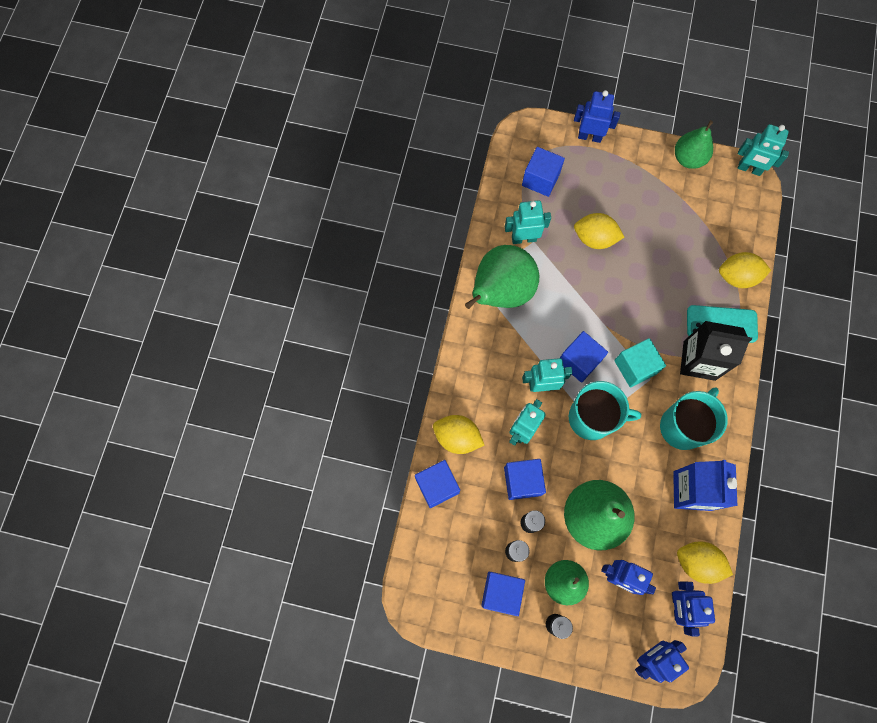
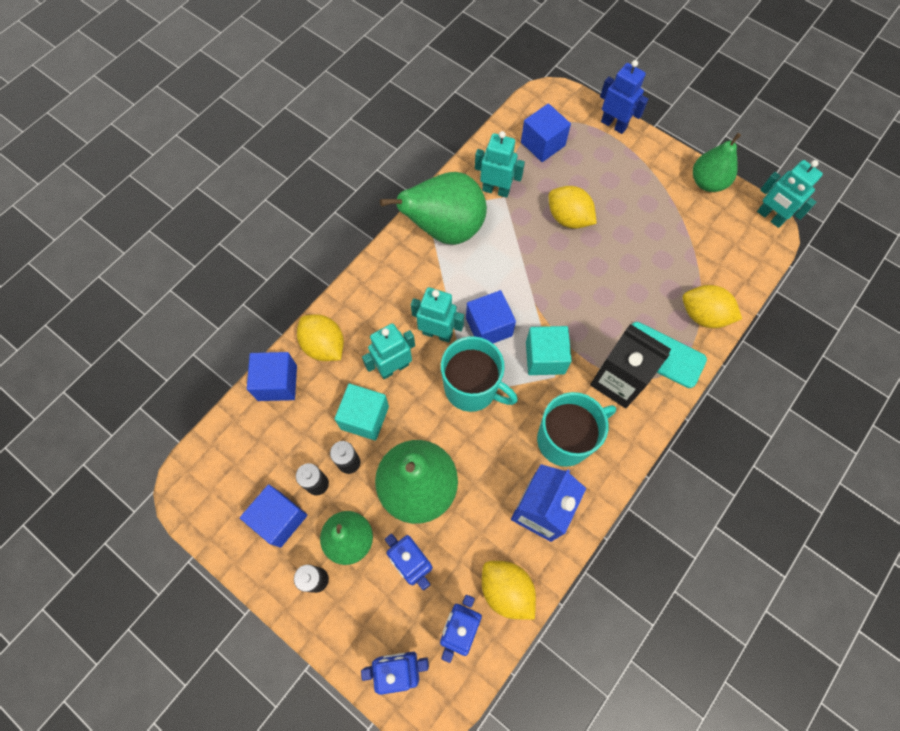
camera: 25 degrees right, 5 degrees down
(522, 481) = (365, 417): blue cube -> turquoise cube

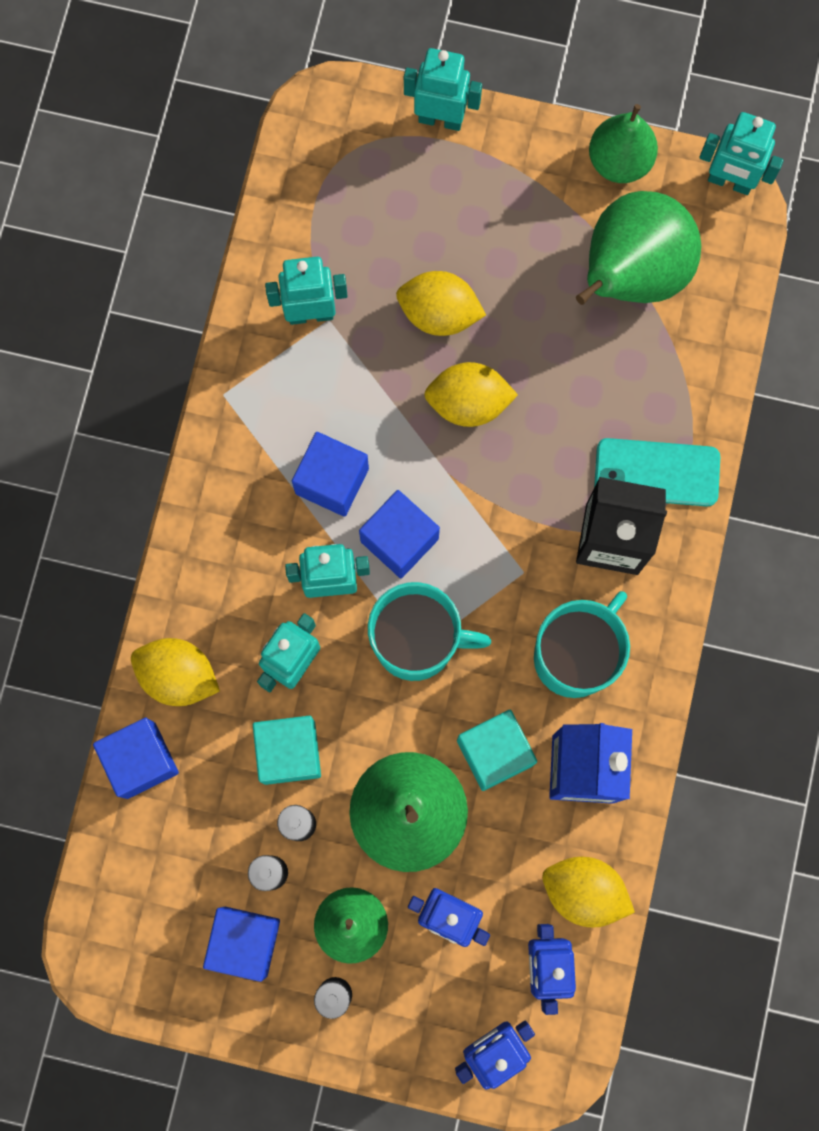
camera: 25 degrees left, 10 degrees up
(445, 229) = (265, 414): green pear -> green pear (630, 275)
(542, 144) = (346, 201): blue cube -> blue cube (332, 481)
(545, 357) = (498, 550): turquoise cube -> turquoise cube (494, 752)
(613, 125) = (440, 119): blue robot -> turquoise robot
(703, 315) = (691, 385): yellow lemon -> yellow lemon (468, 403)

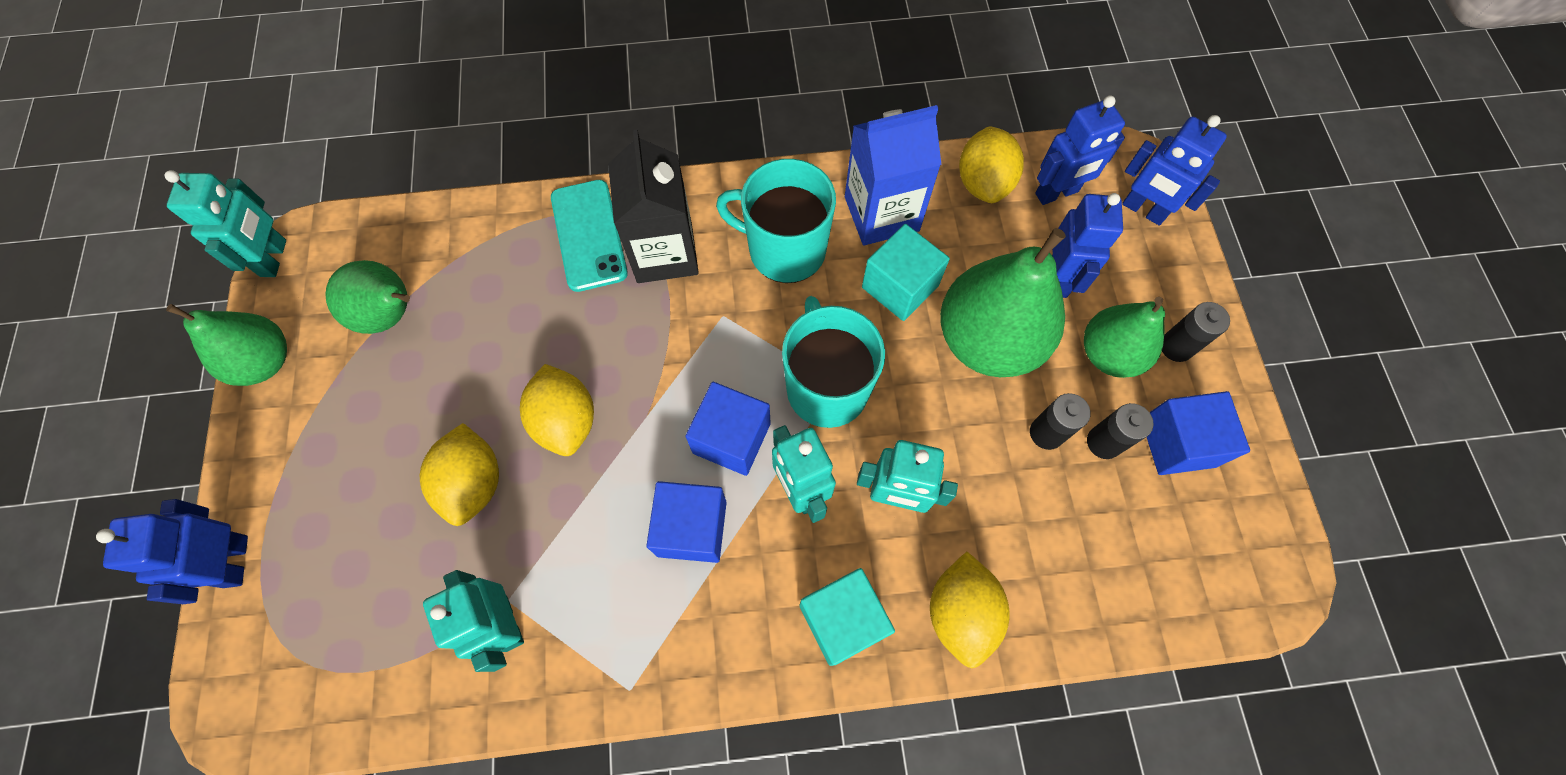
camera: 110 degrees left, 10 degrees down
(141, 760) = (1064, 617): blue cube -> none
(289, 752) = (984, 468): turquoise cube -> turquoise cube (842, 619)
(440, 119) = (235, 561): turquoise robot -> blue robot
(630, 275) = (391, 315): green pear -> green pear, size x0.63

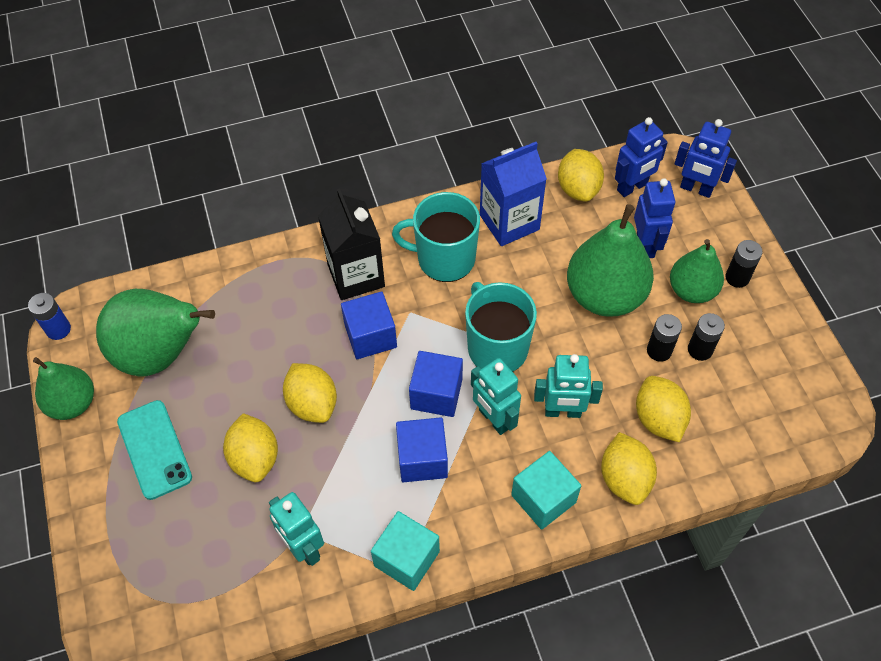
camera: 10 degrees left, 10 degrees down
(235, 561) = (90, 544): blue robot -> none
(274, 258) = (58, 329): turquoise robot -> blue battery
(391, 315) = (160, 354): green pear -> green pear, size x1.60
(588, 235) = (296, 273): turquoise phone -> turquoise phone (154, 449)
(900, 286) = (534, 270): turquoise cube -> turquoise cube (406, 558)
(1025, 533) = (658, 419): none -> yellow lemon
(1177, 442) = (750, 341): blue cube -> blue cube (370, 336)

